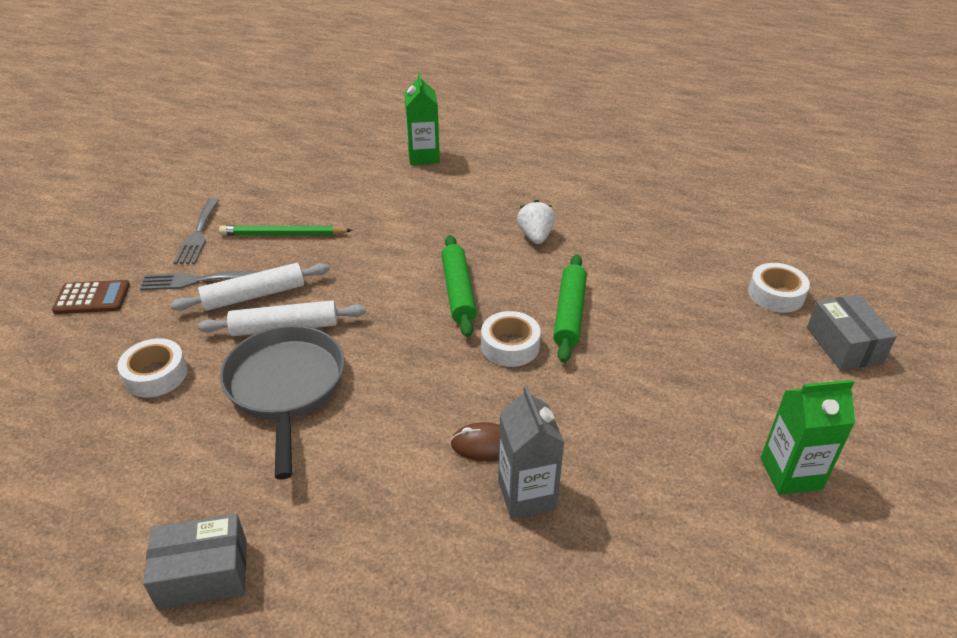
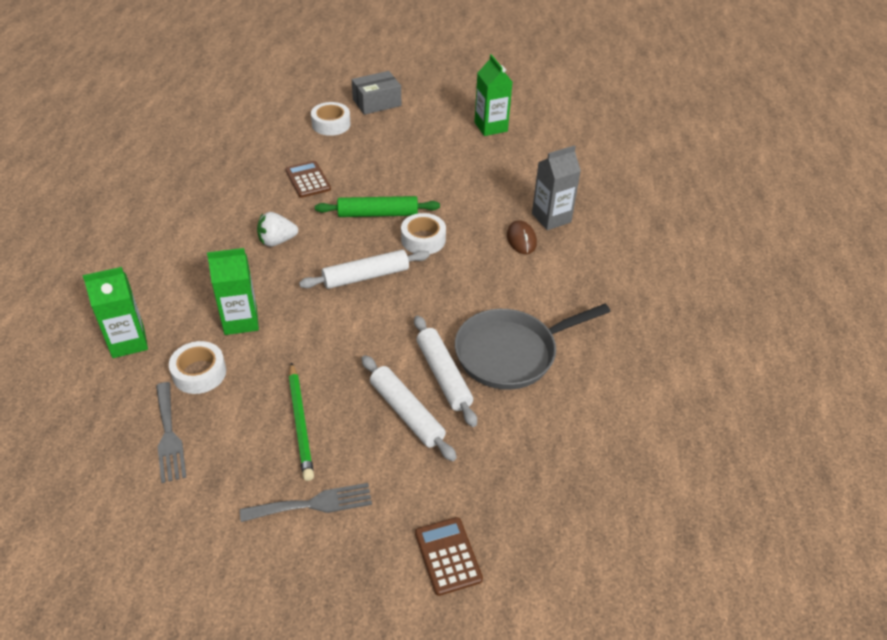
camera: 105 degrees left, 5 degrees up
(156, 375) = (531, 445): white tape -> white tape (199, 373)
(195, 280) = (396, 471): grey fork -> grey fork (169, 436)
(203, 573) = (678, 344): grey box -> none
(424, 210) = (240, 321): none -> green carton
(458, 291) = (366, 276): green rolling pin -> white rolling pin
(646, 265) = (308, 180): none -> brown calculator

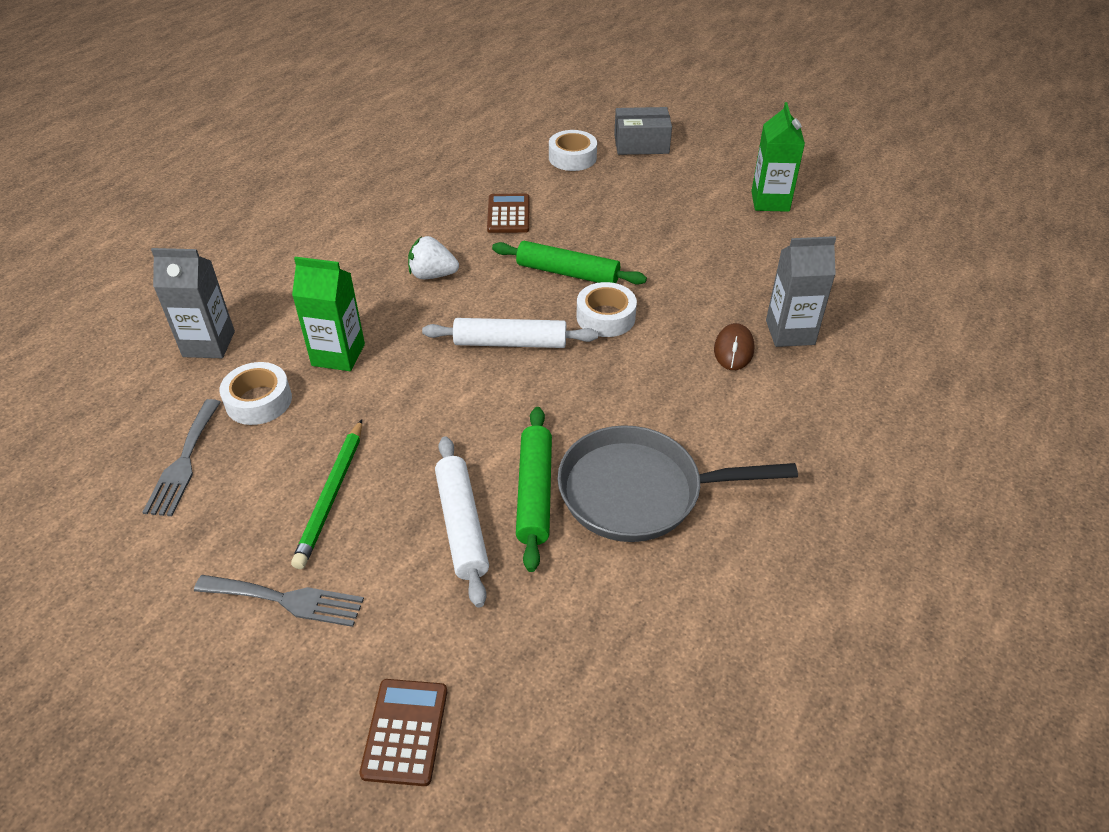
camera: 25 degrees right, 0 degrees up
(128, 342) = (209, 344): green carton -> grey carton
(443, 375) = (534, 493): white rolling pin -> green rolling pin

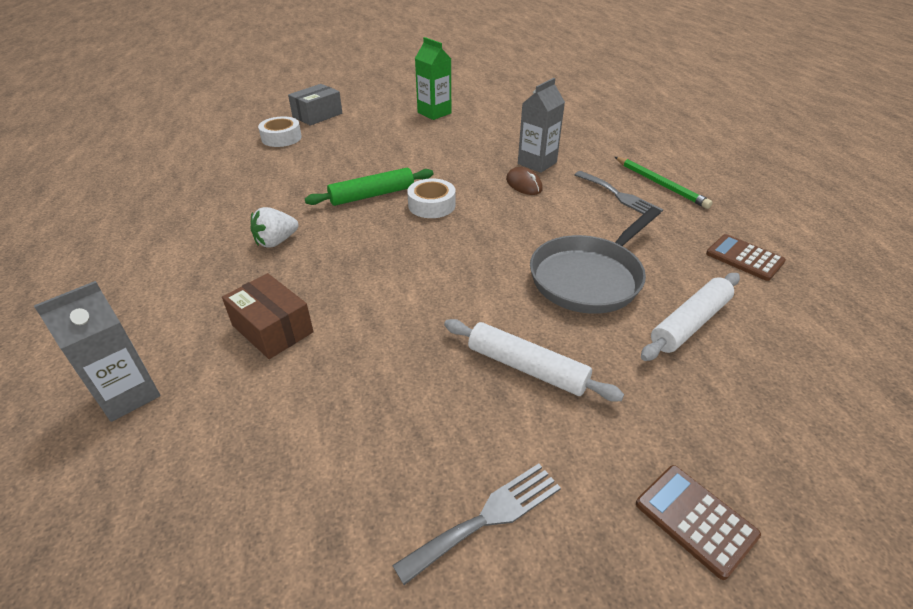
camera: 45 degrees left, 5 degrees down
(184, 462) = (237, 498): grey fork -> grey fork (619, 196)
(258, 401) = (245, 403): white tape -> none
(331, 495) = (410, 420): green pencil -> green pencil (660, 184)
(338, 355) = (272, 329): green carton -> brown box
(508, 214) = (282, 183): brown calculator -> brown calculator (744, 258)
(510, 343) = (394, 249): white rolling pin -> white rolling pin (690, 323)
(534, 493) = (539, 318): green rolling pin -> none

